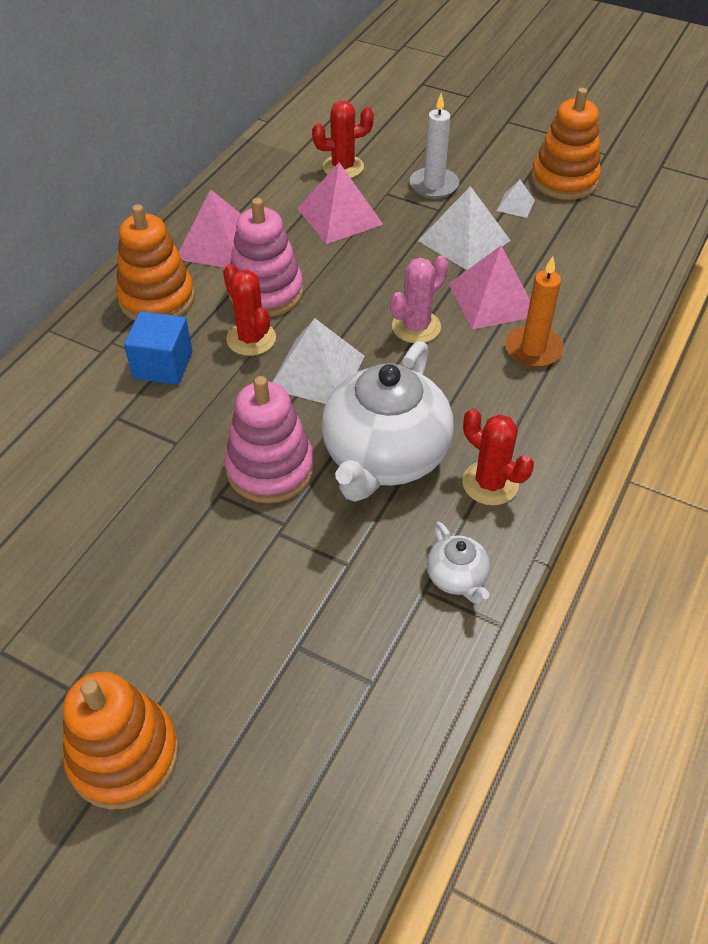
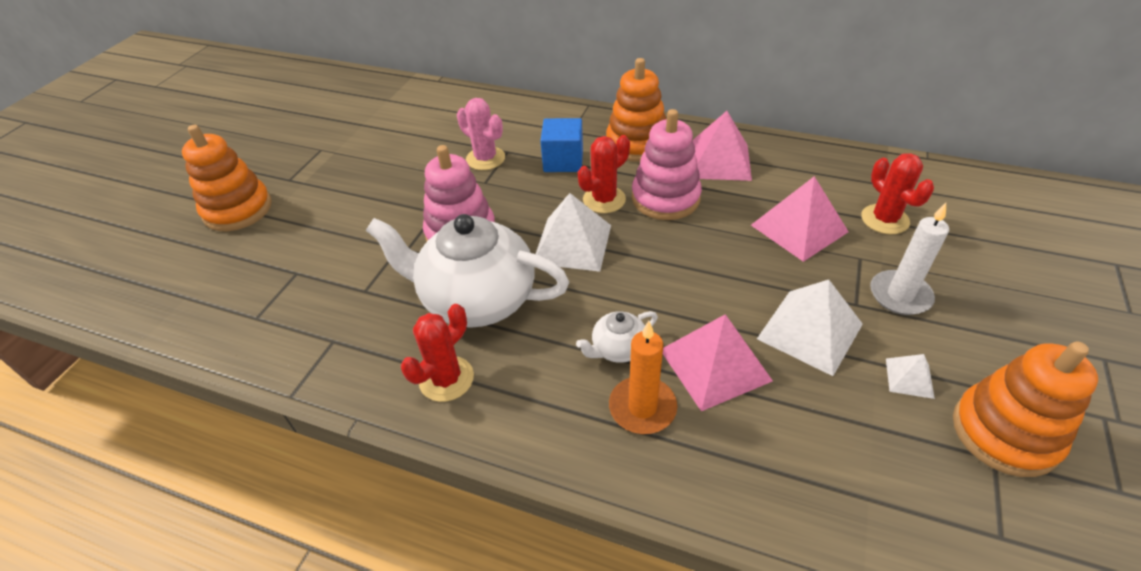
camera: 85 degrees right, 5 degrees down
(416, 327) = (650, 304): pink cactus -> pink cactus (485, 159)
(457, 577) = (342, 361): white teapot -> white teapot (618, 349)

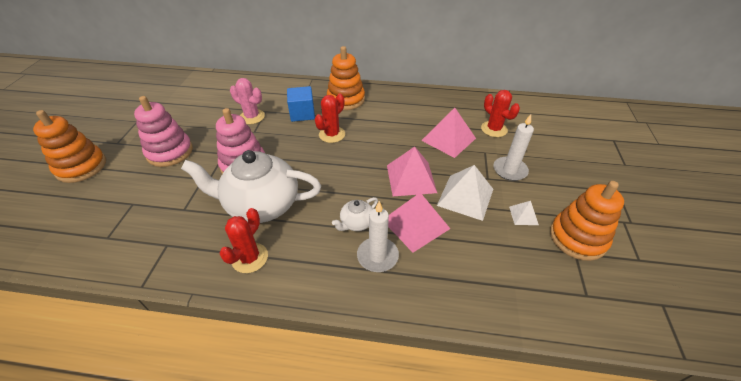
camera: 15 degrees left, 0 degrees up
(572, 244) = (317, 163): white pyramid -> none
(642, 407) = (377, 256): orange candle -> white candle
(665, 198) = (369, 130): pink stacking toy -> pink stacking toy (170, 152)
(719, 161) = (396, 105): pink pyramid -> pink pyramid (411, 178)

